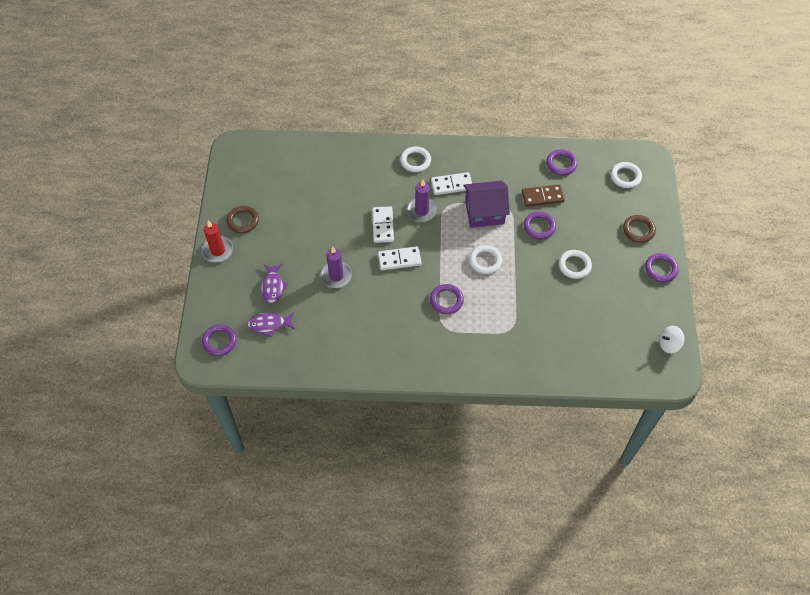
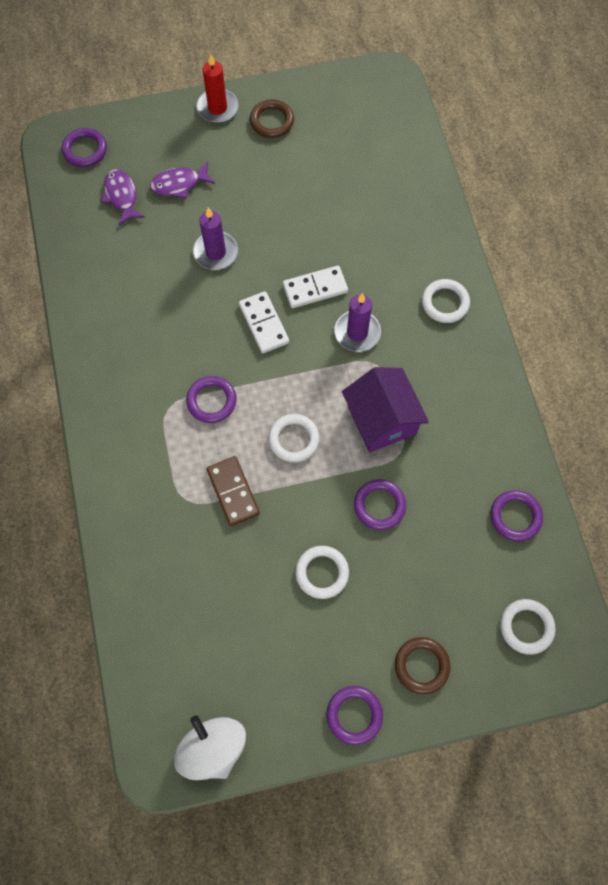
camera: 75 degrees right, 10 degrees up
(451, 185) = (417, 362): white domino -> none
(542, 197) = (439, 499): brown domino -> brown domino (233, 492)
(669, 344) = (213, 748): white spinning top -> white spinning top, size x1.62

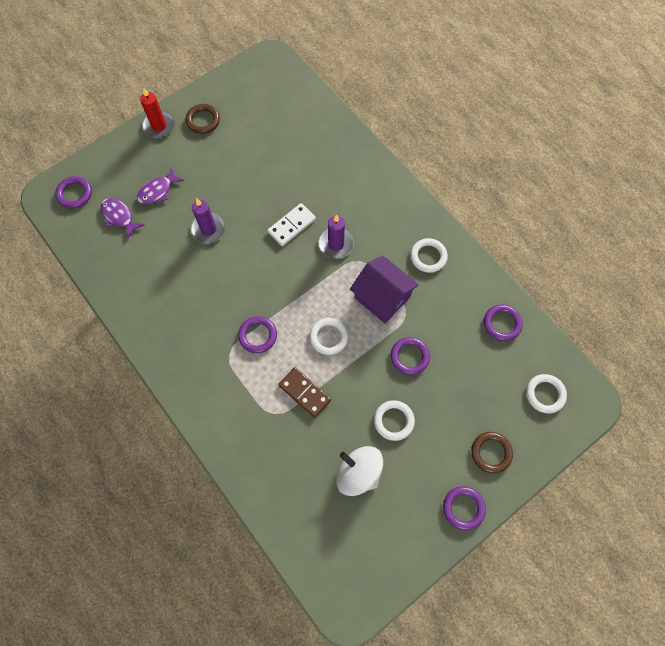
camera: 25 degrees left, 0 degrees up
(213, 748) = (379, 579): white spinning top -> white spinning top (358, 473)
(264, 323) = (268, 265): white domino -> none
(445, 303) = (385, 199): white ring -> white ring (428, 257)

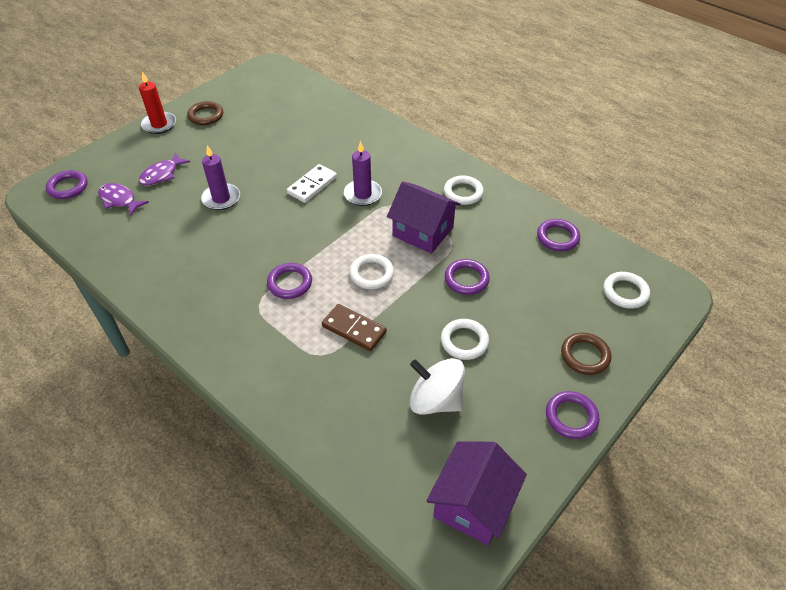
camera: 10 degrees left, 20 degrees down
(368, 568) = (473, 504): none -> purple house

